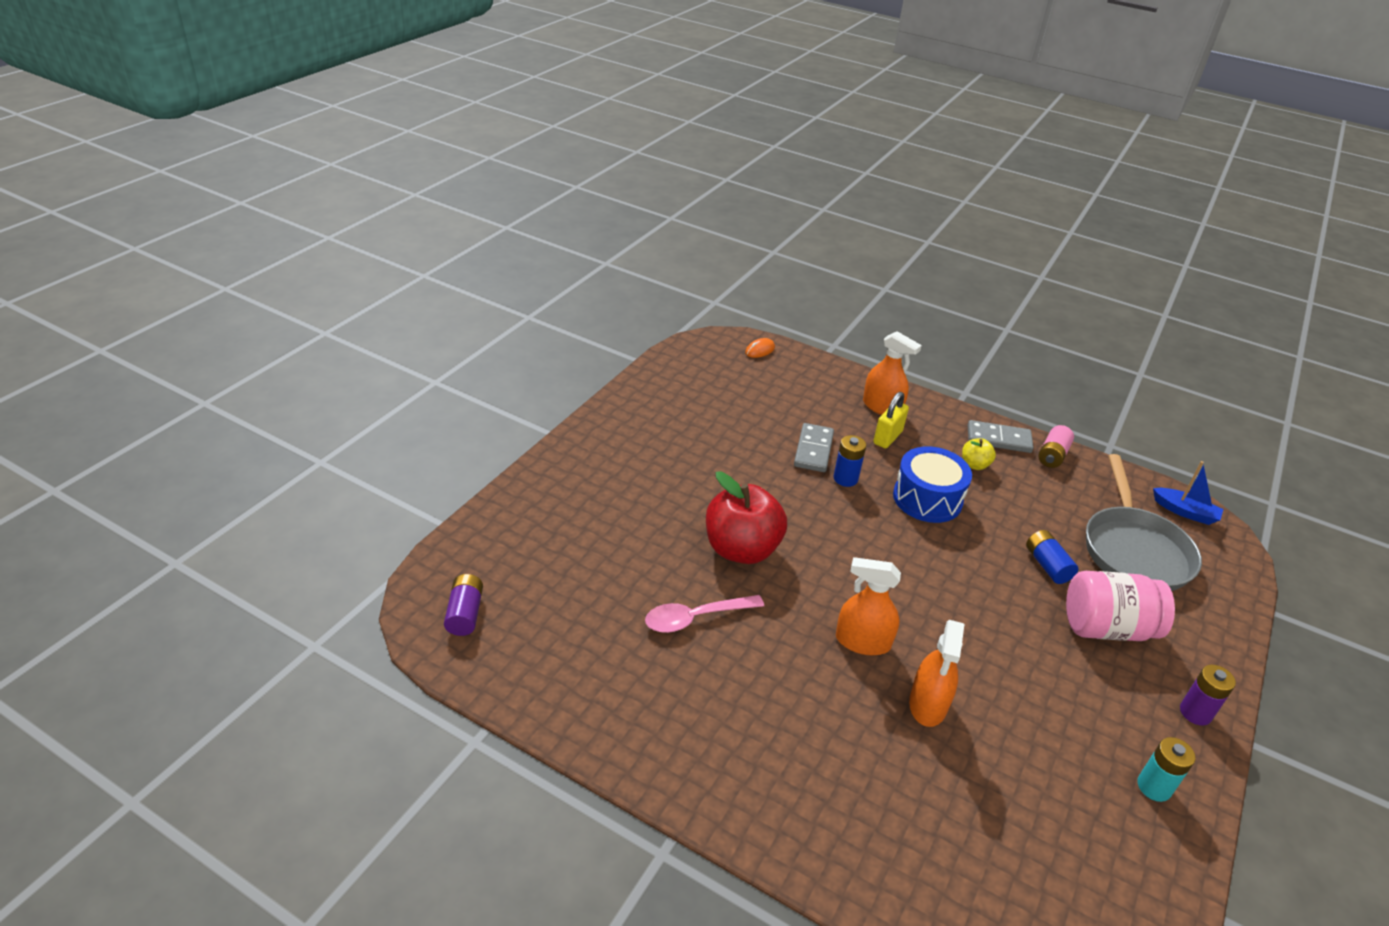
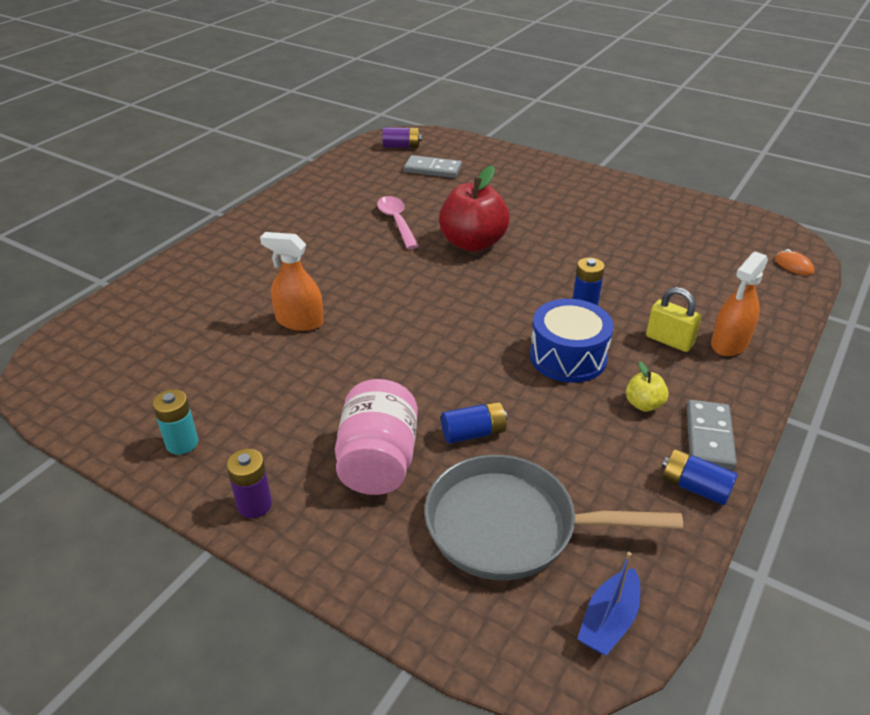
camera: 95 degrees right, 0 degrees up
(813, 450) = (624, 288): grey domino -> grey domino (432, 169)
(862, 642) = (369, 295): orange spray bottle -> none
(1052, 455) = (695, 487): pink battery -> blue battery

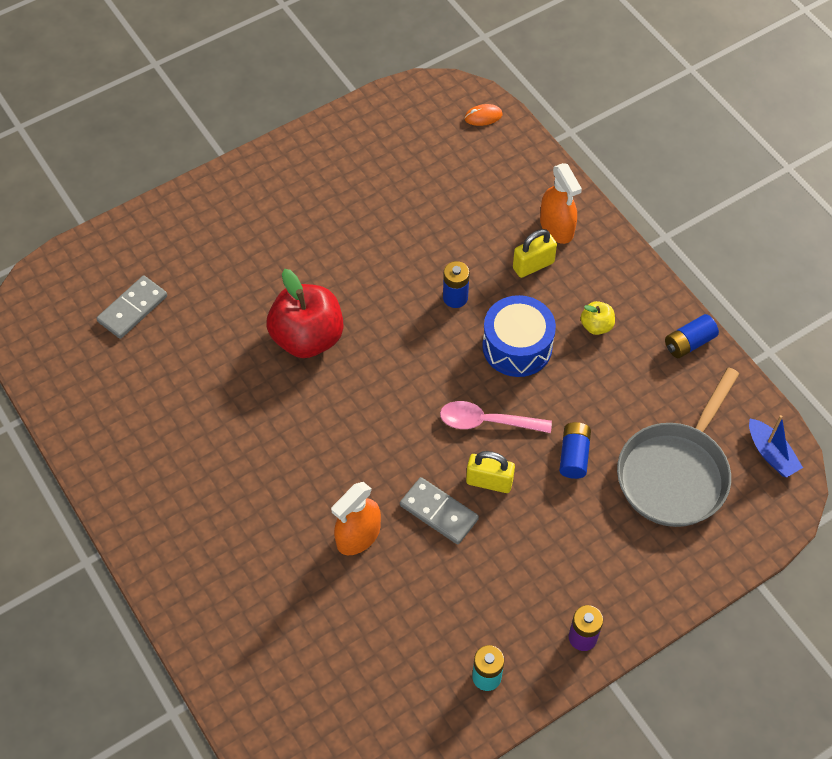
camera: 65 degrees left, 20 degrees up
(378, 461) = (574, 535): pink jar -> none
(396, 222) = (226, 388): pink spoon -> pink spoon (486, 422)
(401, 146) = (54, 317): purple battery -> none
(403, 382) = (489, 482): none -> yellow padlock
(709, 437) = (648, 305): grey domino -> grey domino (438, 512)

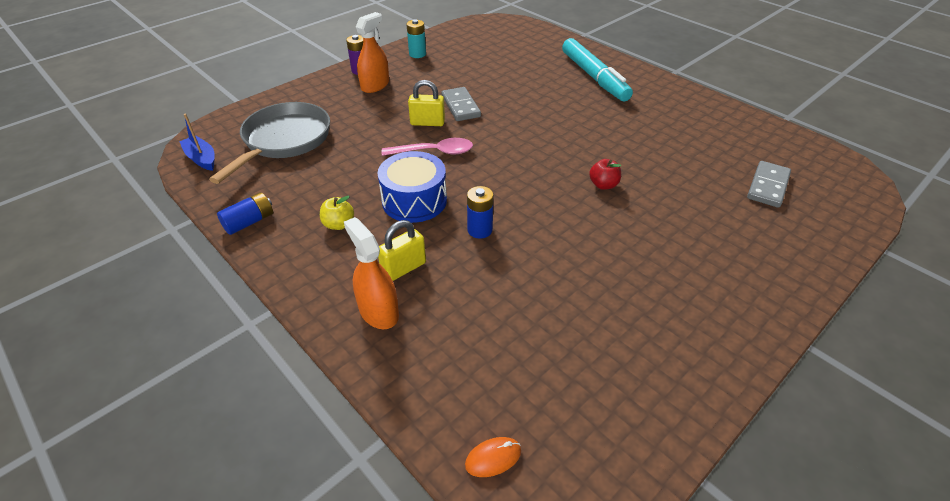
camera: 170 degrees right, 15 degrees down
(223, 556) = (594, 77): none -> turquoise marker
(307, 338) = (603, 185): red apple -> red apple, size x0.46
(358, 536) = (512, 92): orange spray bottle -> orange spray bottle (375, 85)
(438, 512) = (461, 106): grey domino -> grey domino turned 45 degrees clockwise
(574, 456) = (363, 141): blue battery -> none

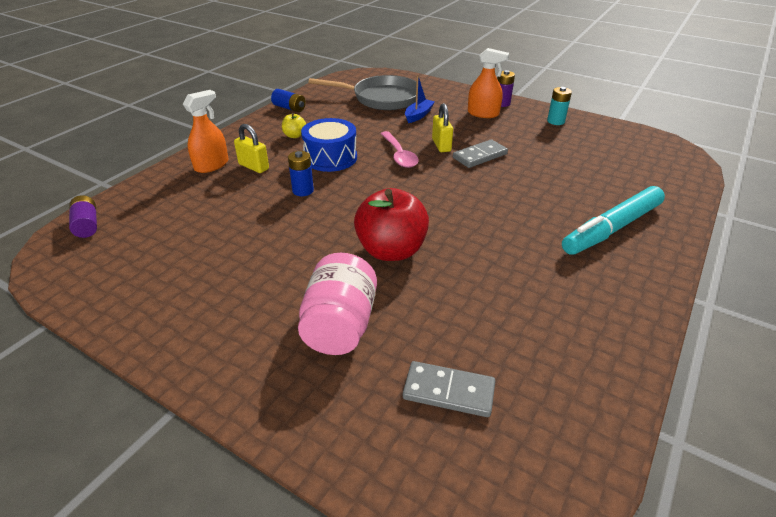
camera: 75 degrees right, 5 degrees down
(202, 159) = (348, 80): blue boat -> blue boat (418, 115)
(493, 458) = (87, 225): orange mouse -> purple battery
(603, 185) = (391, 250): red apple -> red apple, size x2.19
(703, 229) = (340, 325): none -> pink jar

